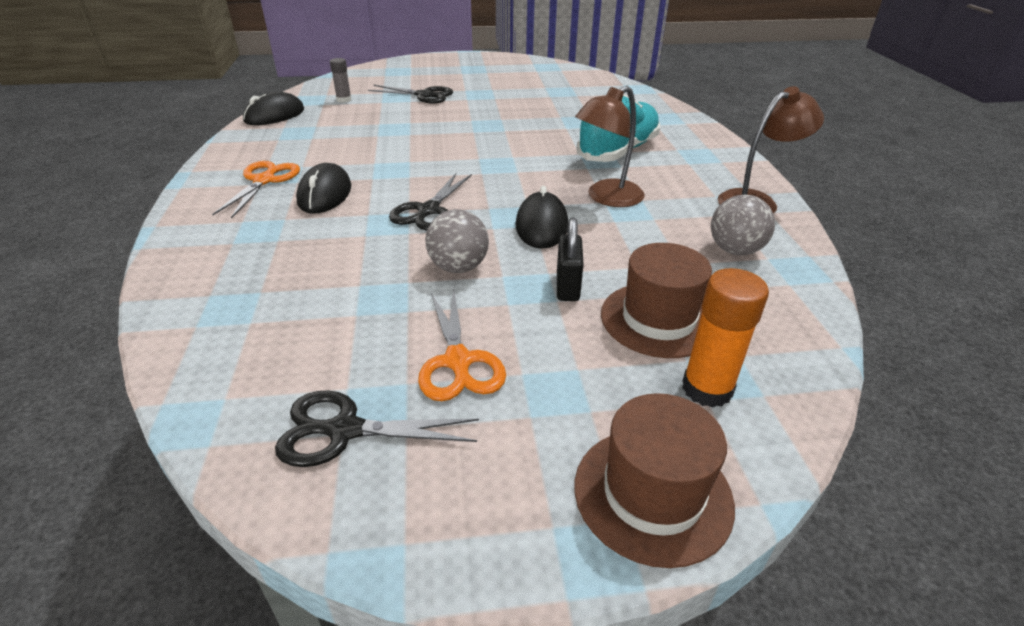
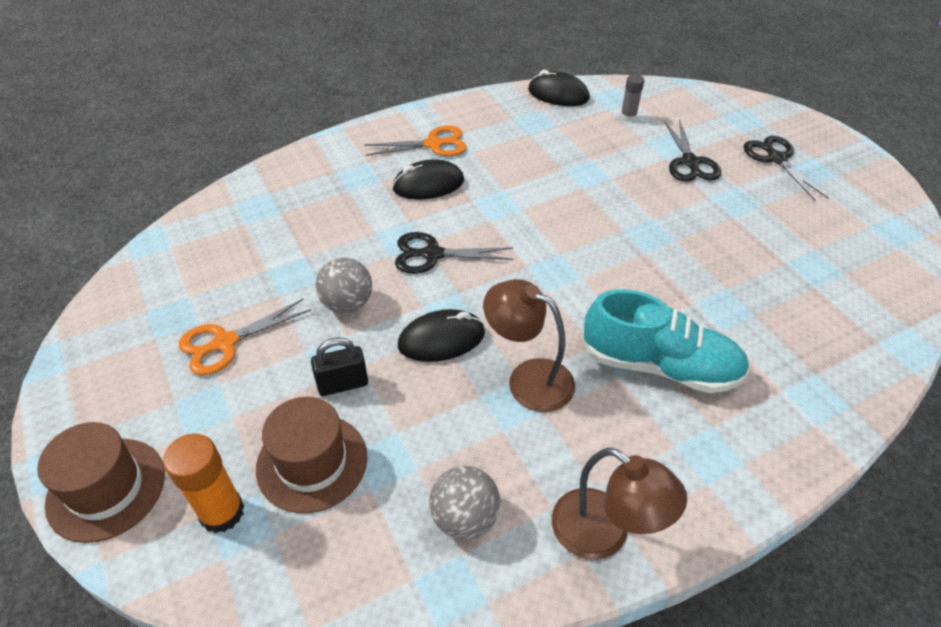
camera: 70 degrees right, 10 degrees up
(345, 430) = (149, 310): black scissors -> black scissors (776, 159)

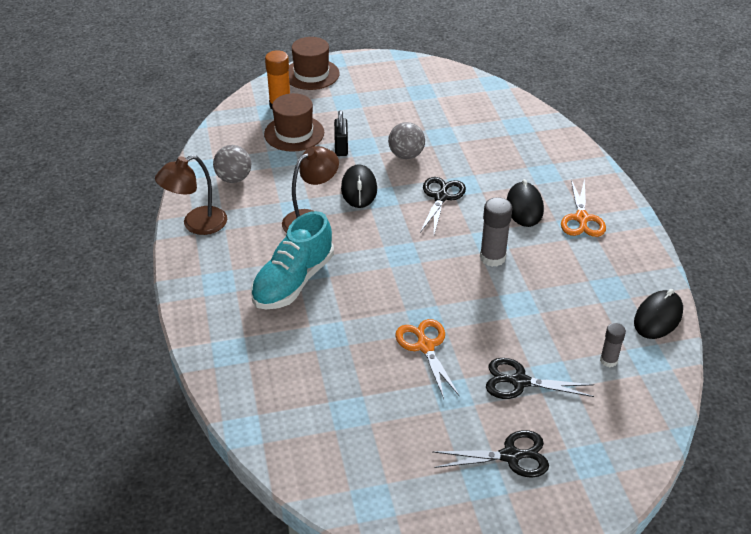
camera: 105 degrees right, 5 degrees down
(225, 342) = (392, 109): orange scissors -> orange scissors (425, 346)
(526, 198) = (492, 257): none -> grey glue stick

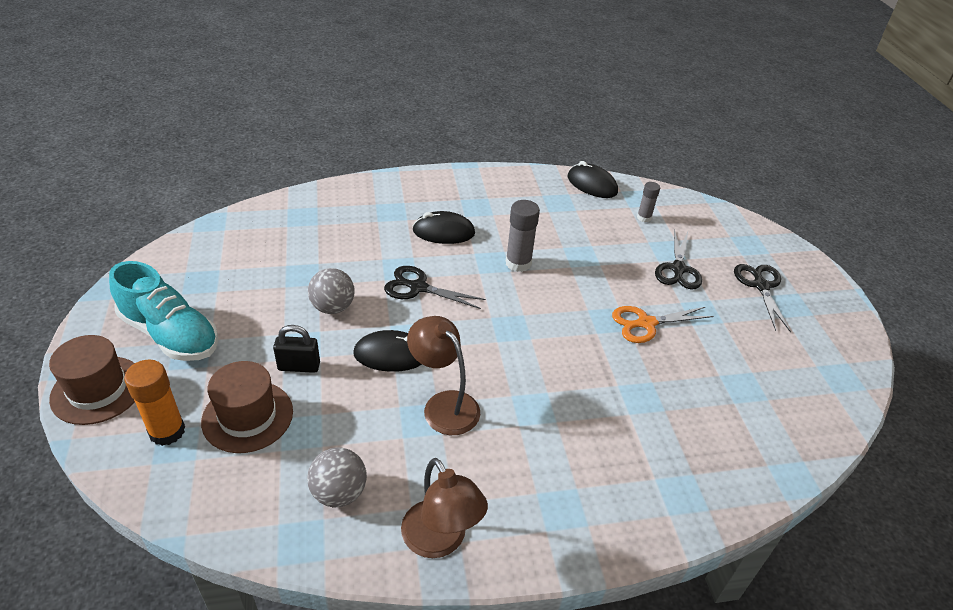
camera: 90 degrees left, 0 degrees up
(293, 281) = (558, 427): turquoise shoe -> turquoise shoe (170, 334)
(581, 218) = (464, 201): orange scissors -> none

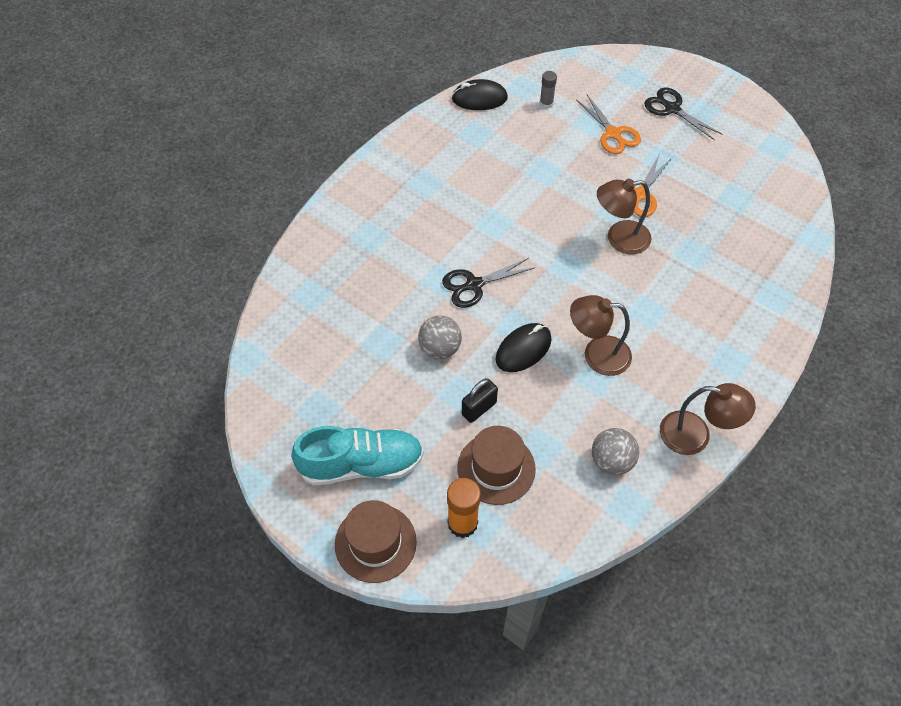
camera: 40 degrees left, 15 degrees up
(443, 232) = (431, 224): black mouse -> none
(518, 263) = (512, 210): grey glue stick -> none
(582, 340) = (619, 239): none -> brown lamp
(678, 269) = (613, 134): black scissors -> orange scissors

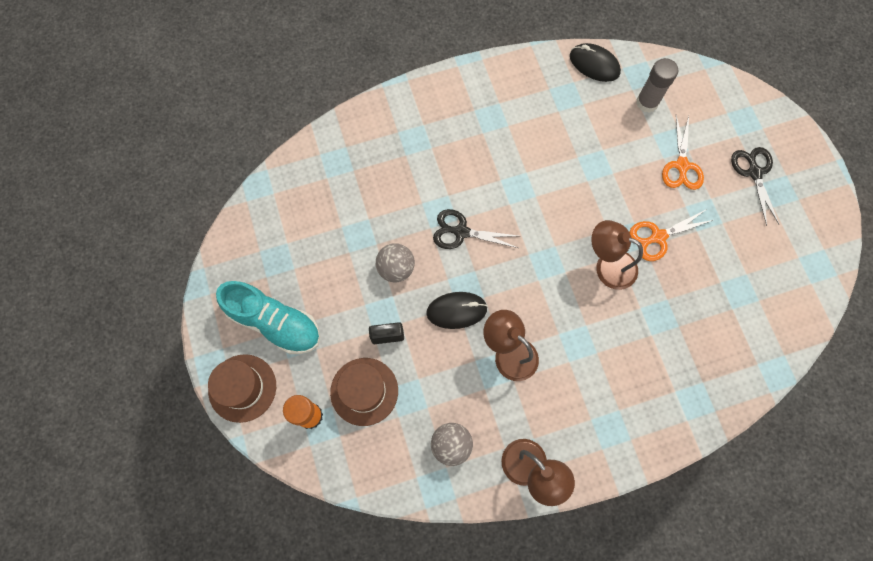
camera: 35 degrees right, 15 degrees up
(546, 103) = (647, 102): grey glue stick -> grey glue stick, size x1.64

